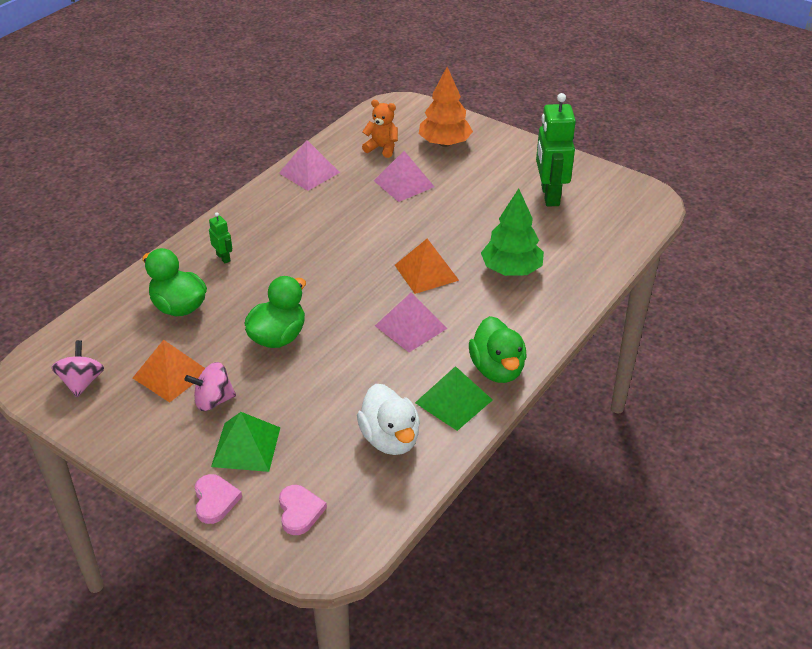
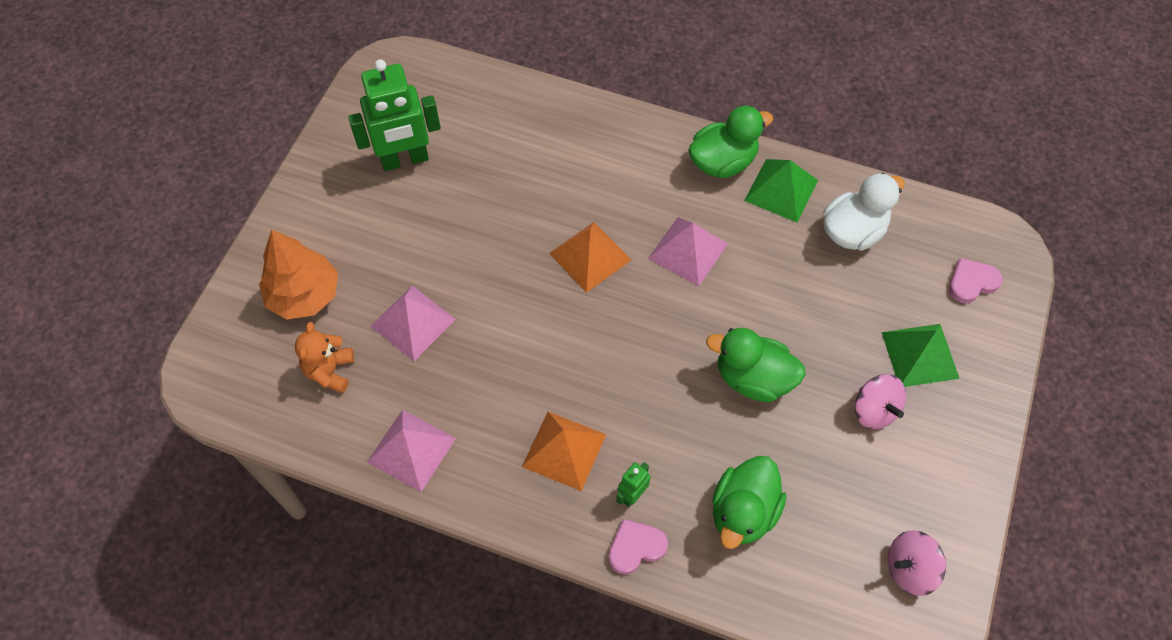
camera: 105 degrees left, 20 degrees up
(171, 374) = (856, 472): orange pyramid -> orange pyramid (564, 450)
(215, 500) = (995, 359): pink heart -> pink heart (636, 547)
(511, 270) = (560, 175): green tree -> none

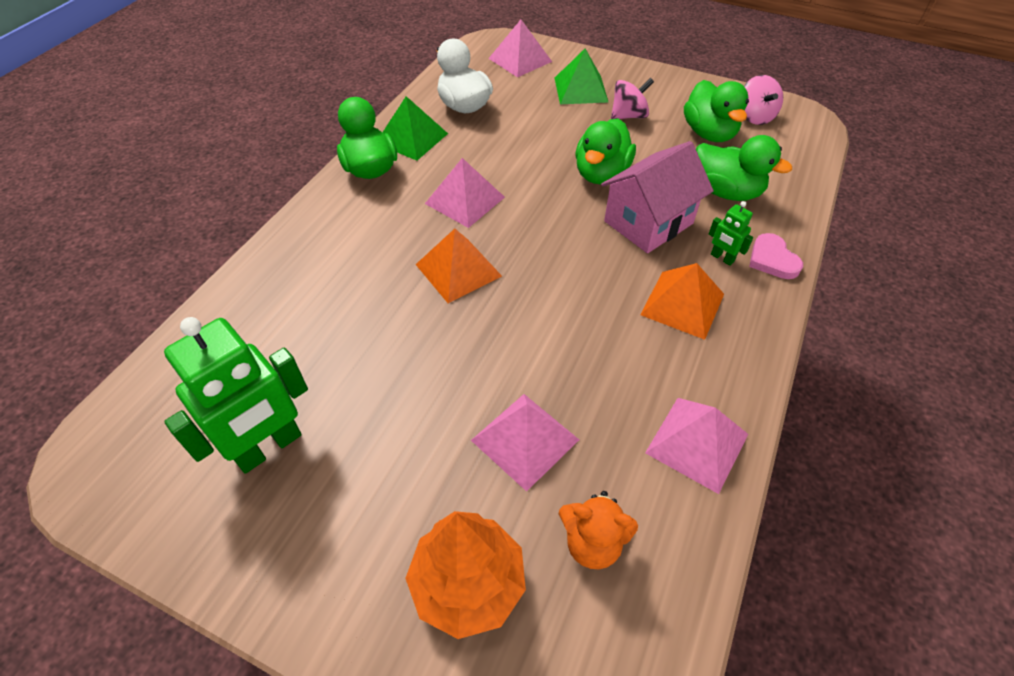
camera: 85 degrees left, 10 degrees down
(405, 160) = (269, 447): green robot -> green robot turned 60 degrees clockwise
(678, 424) = (648, 222): none -> pink house
(857, 505) = (709, 133): none -> green duck
(971, 282) = (520, 60): pink heart -> pink pyramid

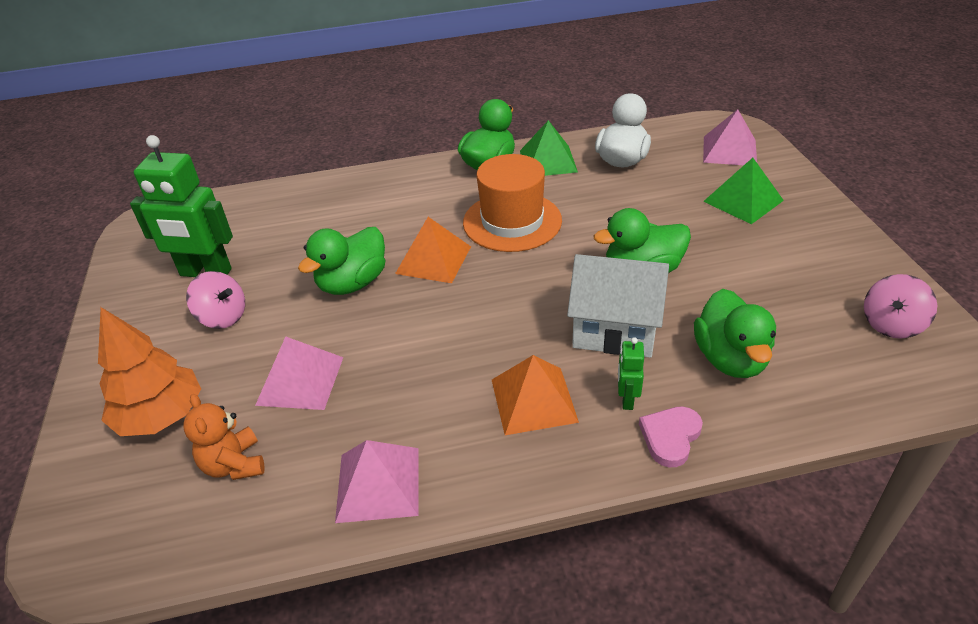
camera: 55 degrees right, 10 degrees down
(465, 200) = (512, 221): pink pyramid -> orange hat
(628, 116) = (750, 245): pink spinning top -> pink spinning top (223, 317)
(648, 222) = (615, 329): pink house -> white house
(709, 133) = (806, 306): green duck -> green duck (352, 283)

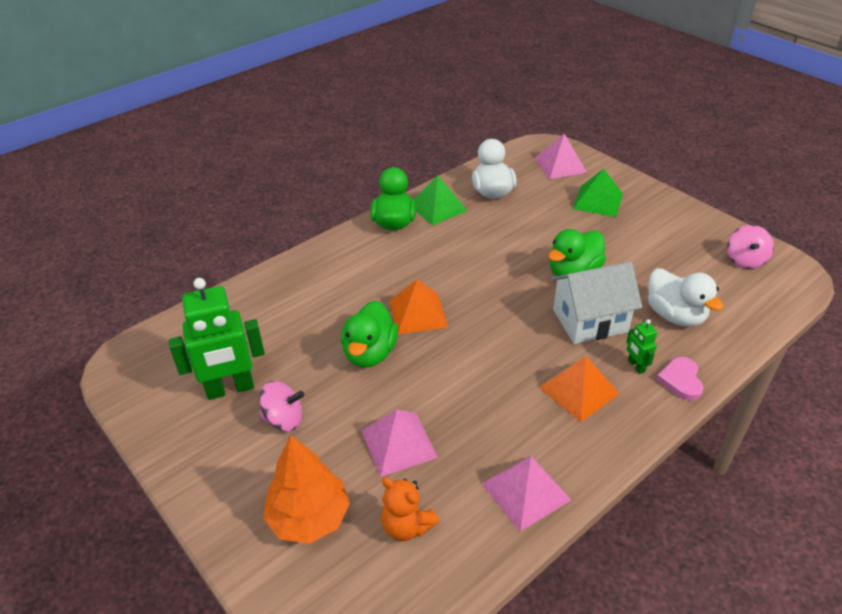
camera: 30 degrees left, 0 degrees up
(512, 221) = (452, 264): orange hat -> none
(730, 359) = (675, 315): green duck -> white duck

